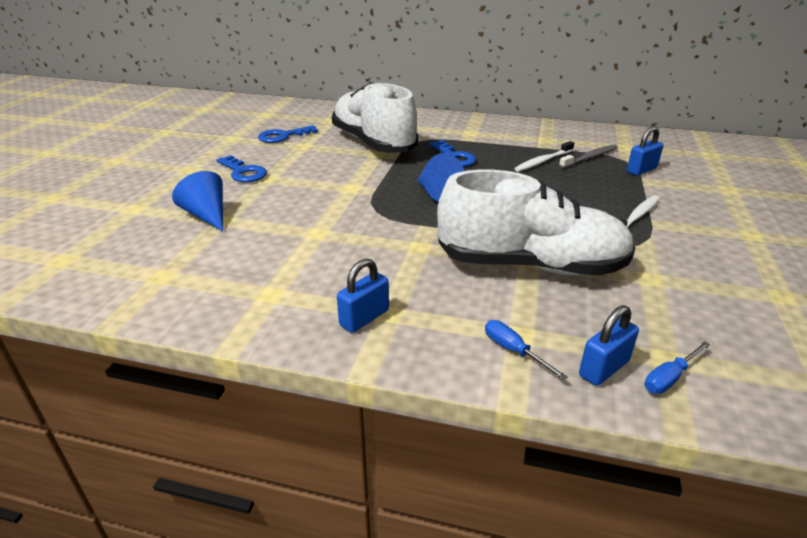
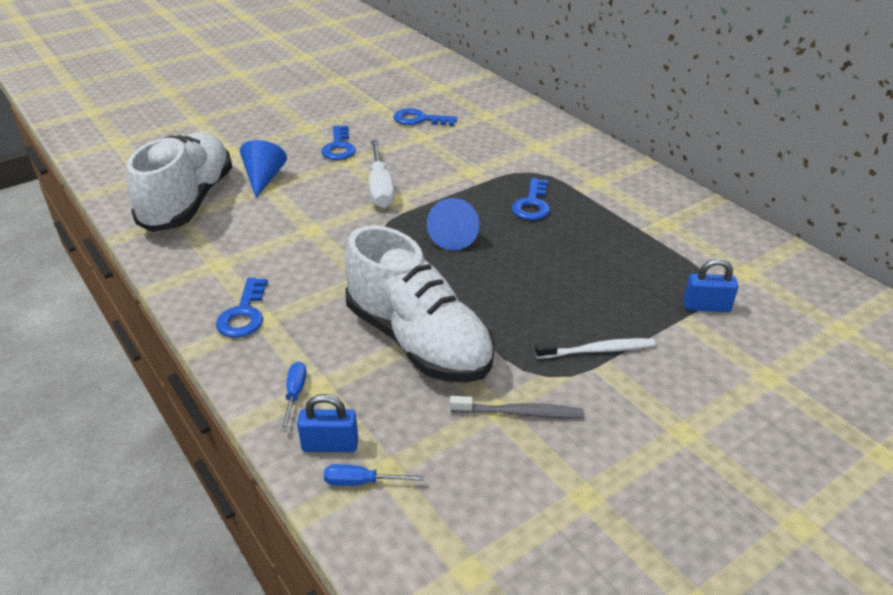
camera: 40 degrees right, 5 degrees up
(327, 185) = (380, 188): none -> white screwdriver
(364, 318) = (244, 314): blue padlock -> blue key
(373, 143) = (484, 158): white shoe -> white shoe (188, 202)
(543, 161) = (614, 247): white toothbrush -> none
(590, 157) = (675, 266): grey toothbrush -> grey toothbrush (520, 413)

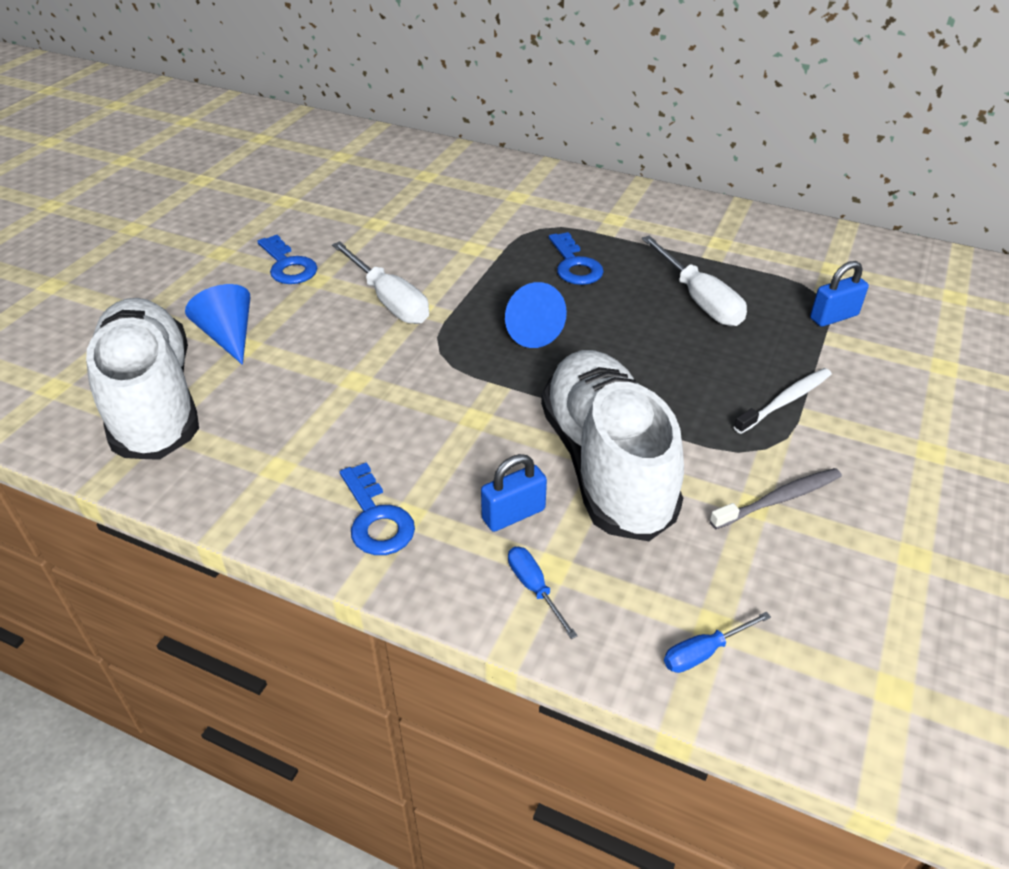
camera: 30 degrees left, 5 degrees up
(330, 445) = (631, 628): blue padlock -> blue padlock (513, 514)
(418, 341) = (606, 465): white shoe -> white shoe turned 120 degrees counterclockwise
(419, 119) = (355, 202): blue key -> none
(604, 257) = (699, 299): none -> white screwdriver

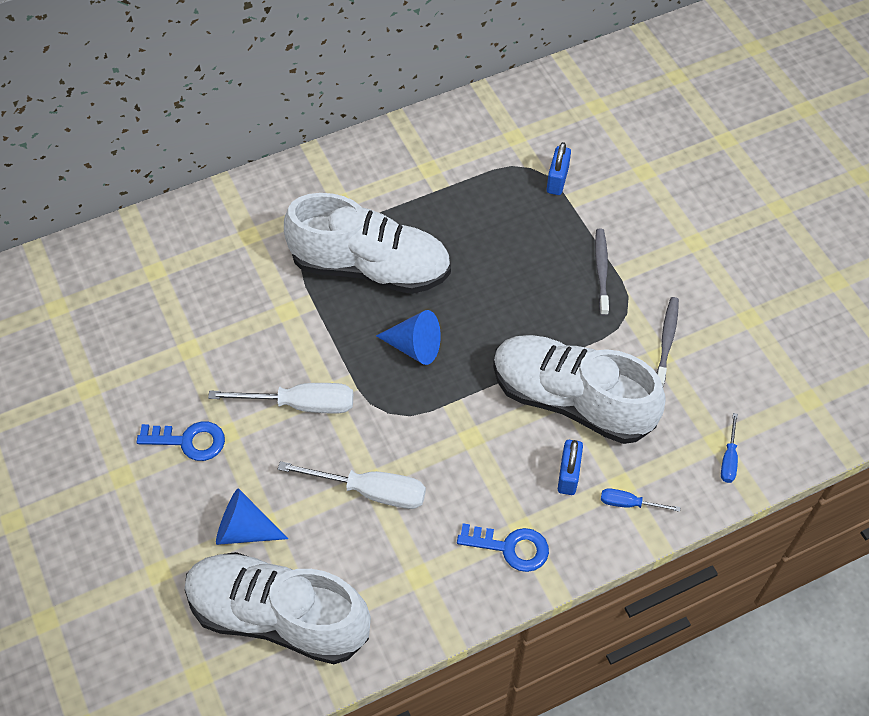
camera: 50 degrees left, 15 degrees up
(574, 265) = (370, 267): blue key -> white shoe
(699, 299) = (475, 231): white screwdriver -> white screwdriver (370, 491)
(785, 401) = (601, 270): white toothbrush -> grey toothbrush

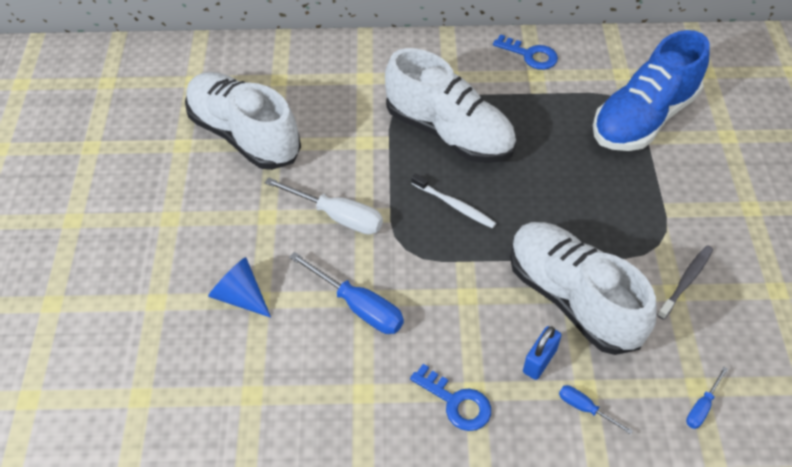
camera: 25 degrees right, 5 degrees down
(189, 441) = (235, 211): blue key -> blue key (530, 55)
(278, 616) = (229, 377): white shoe -> white shoe (244, 135)
(370, 491) = (358, 306): white screwdriver -> blue screwdriver
(414, 346) = (455, 205): blue cone -> white toothbrush
(557, 180) = (643, 118): blue padlock -> blue shoe
(601, 270) = (650, 202): grey toothbrush -> none

